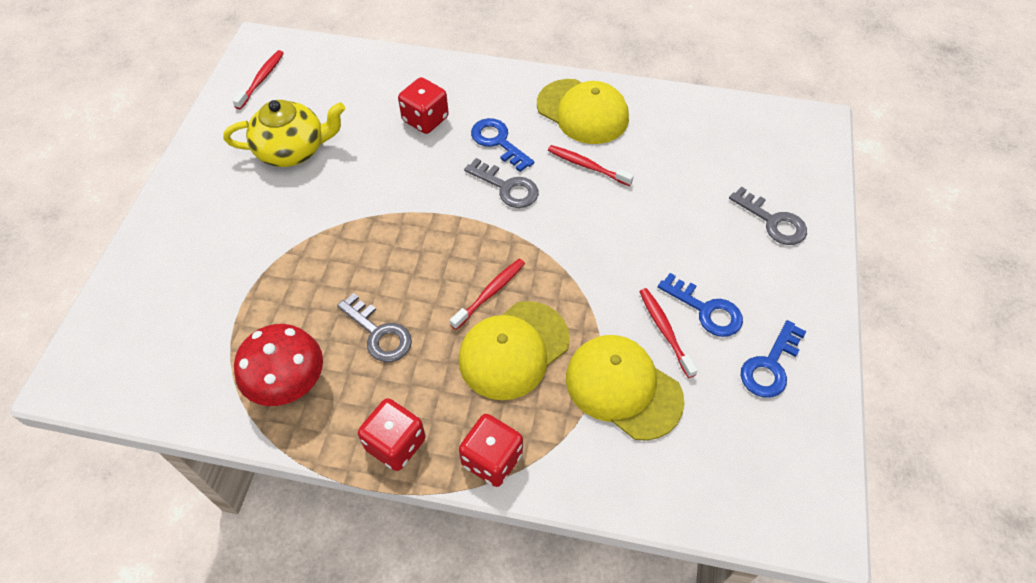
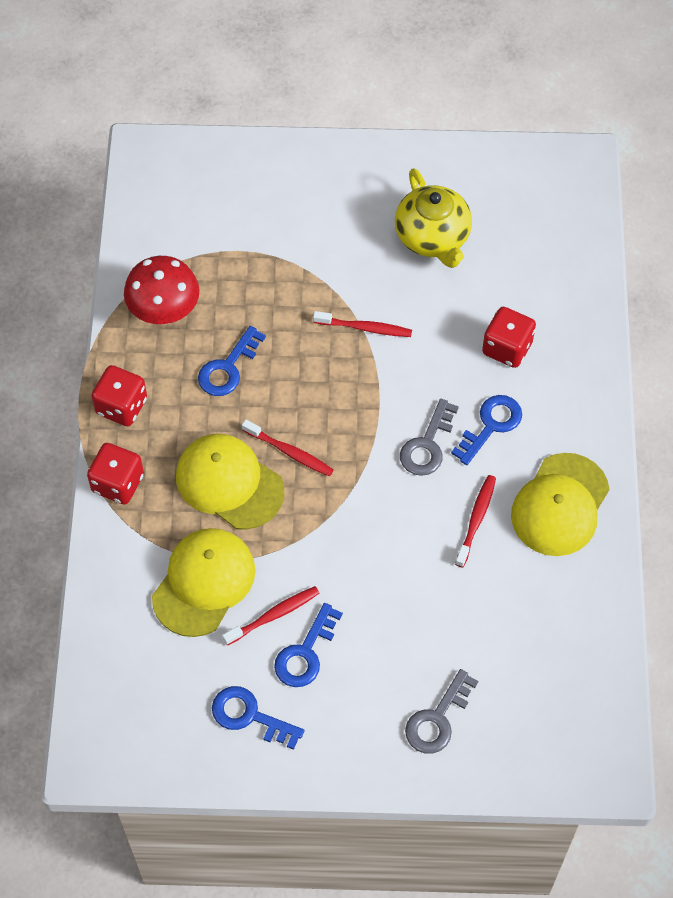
camera: 80 degrees right, 5 degrees up
(261, 79) = (527, 179): red toothbrush -> red toothbrush (365, 328)
(379, 334) = (227, 368): grey key -> blue key

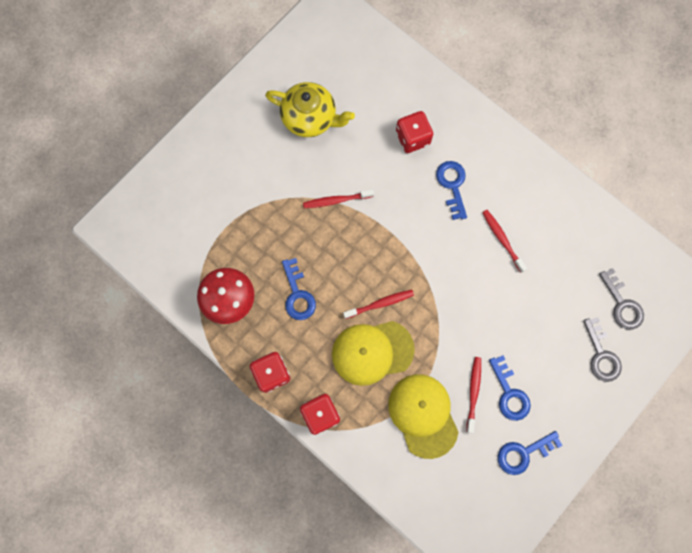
camera: 50 degrees left, 15 degrees up
(365, 328) = (336, 200): red toothbrush -> red toothbrush turned 150 degrees counterclockwise
(427, 445) = (437, 228): grey key -> grey key (622, 304)
(560, 505) = (528, 190): yellow cap -> none

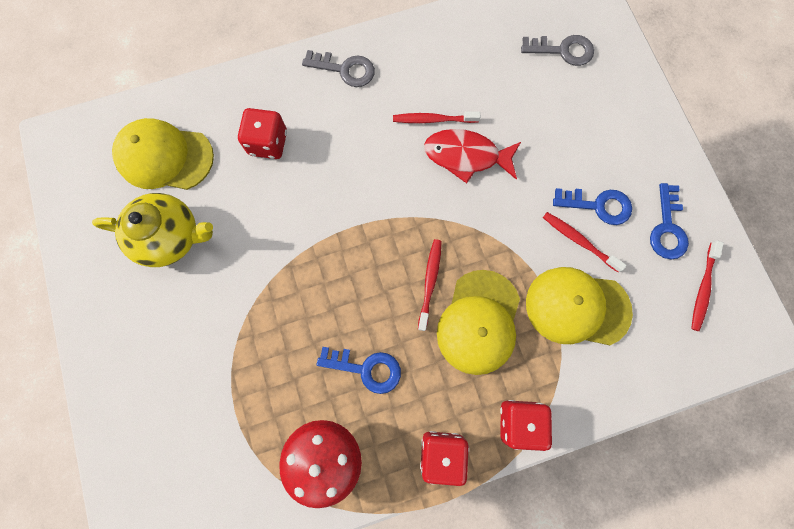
camera: 60 degrees left, 0 degrees up
(310, 118) = (171, 236): yellow teapot -> yellow teapot turned 45 degrees clockwise
(336, 200) = (284, 263): red toothbrush -> red toothbrush (702, 288)
(361, 78) = (165, 157): none -> yellow cap
(452, 185) = (345, 134): blue key -> none
(488, 278) = (466, 156): none -> red fish
(601, 355) = (603, 98): grey key -> grey key (345, 70)

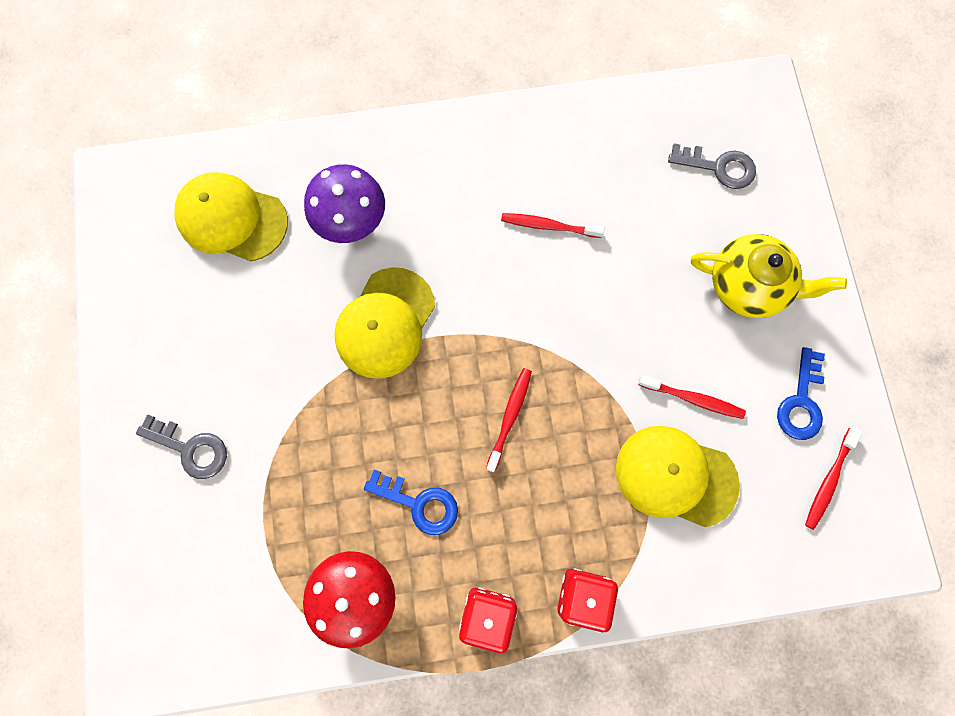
camera: 10 degrees right, 0 degrees up
(171, 236) = (224, 313): yellow teapot -> yellow teapot (748, 285)
(268, 143) = (352, 222): red dice -> purple mushroom
(345, 70) = (456, 149): grey key -> grey key (190, 449)
(466, 156) = (579, 276): red fish -> none
(479, 322) = (558, 473): yellow cap -> yellow cap (385, 323)
(579, 241) = (693, 399): red toothbrush -> red toothbrush turned 150 degrees clockwise
(598, 206) = (724, 361): blue key -> none

